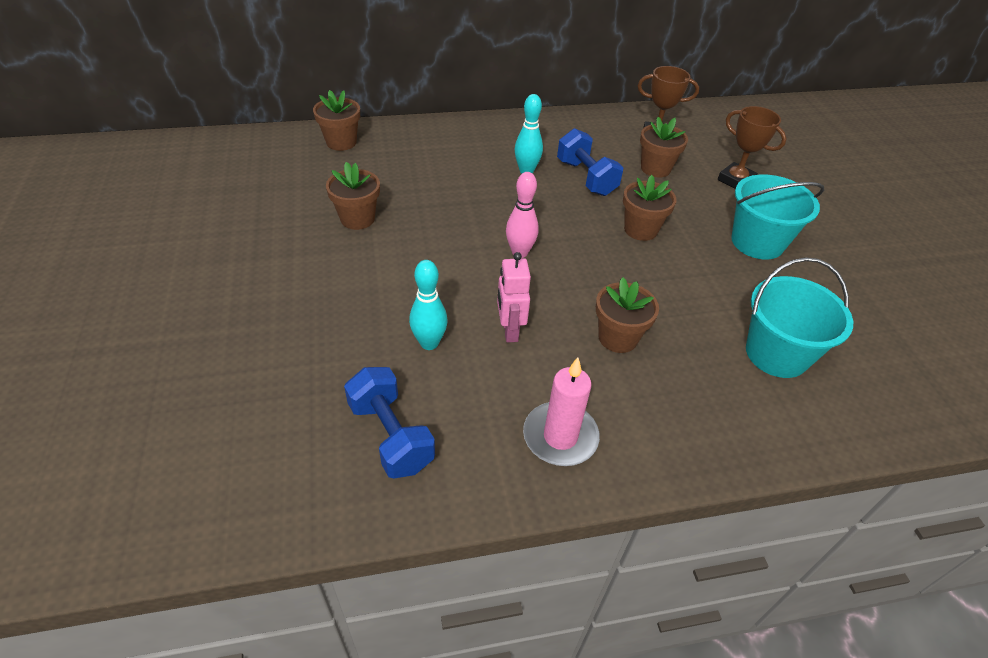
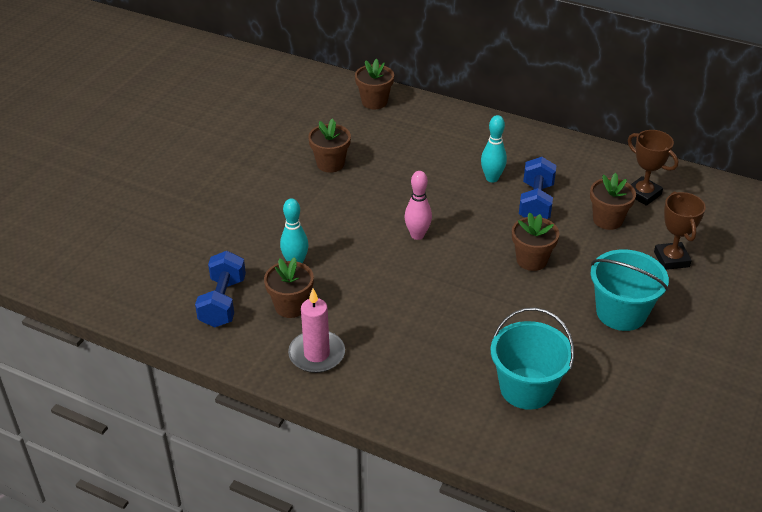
camera: 40 degrees right, 5 degrees down
(509, 331) = (353, 281): pink robot -> none
(618, 338) = (421, 321): brown flower pot -> brown flower pot (291, 306)

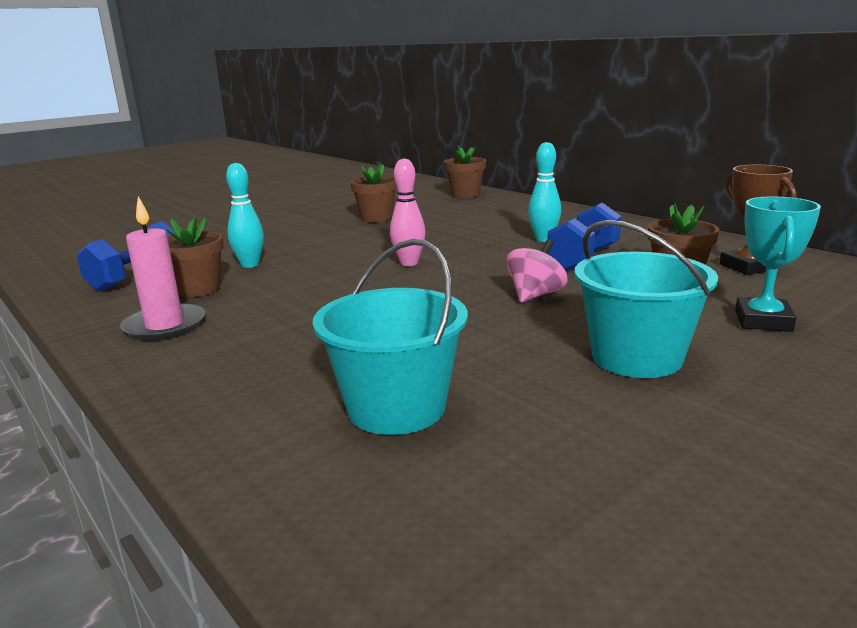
camera: 25 degrees right, 20 degrees down
(531, 260) = (535, 295): brown flower pot -> pink spinning top
(671, 259) = (763, 321): brown trophy -> turquoise trophy

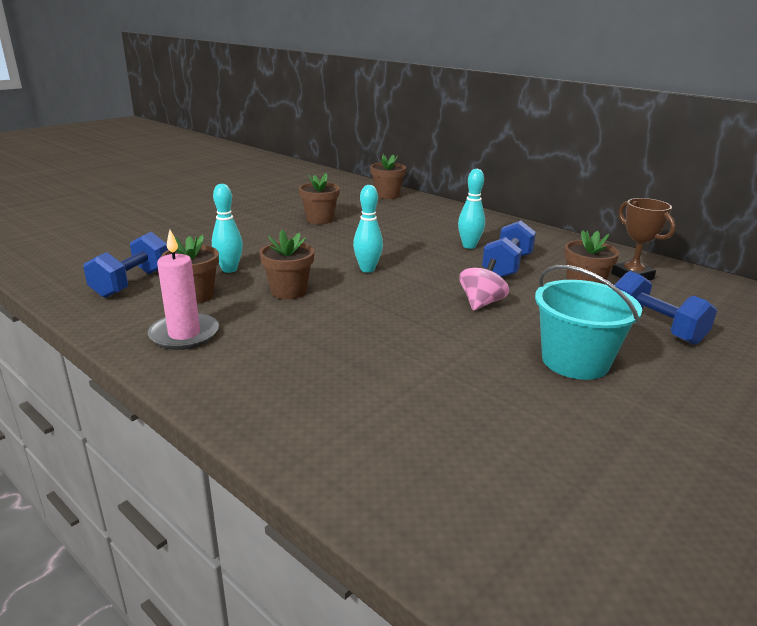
camera: 10 degrees left, 5 degrees up
(306, 285) = (289, 291): none -> brown flower pot
(396, 408) = (413, 410): turquoise bucket -> none
(409, 263) = (367, 269): pink bowling pin -> turquoise bowling pin
(763, 321) = (655, 327): turquoise trophy -> blue dumbbell

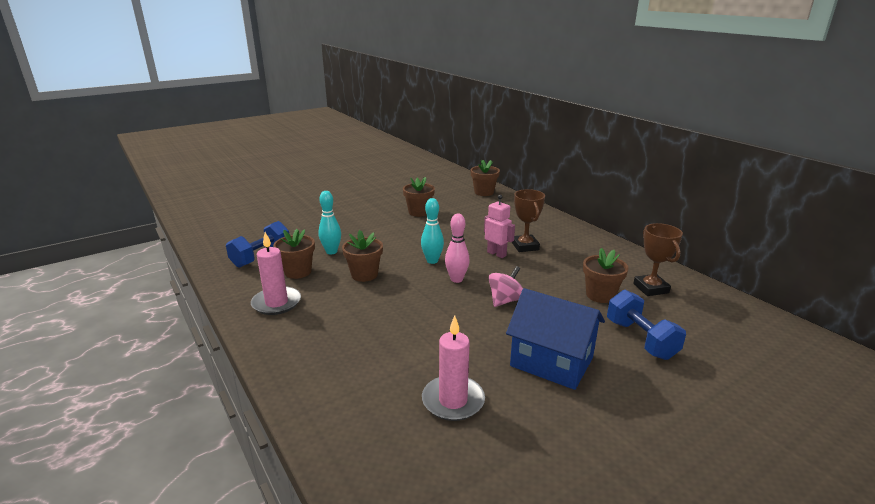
camera: 15 degrees right, 0 degrees up
(409, 286) = (456, 279): none -> pink bowling pin
(441, 256) = (496, 254): none -> pink robot
(469, 246) = (525, 246): turquoise bowling pin -> brown trophy
(486, 419) = (453, 400): none -> pink candle
(507, 266) = (546, 268): blue dumbbell -> none
(575, 361) = (551, 362): turquoise bucket -> blue house

